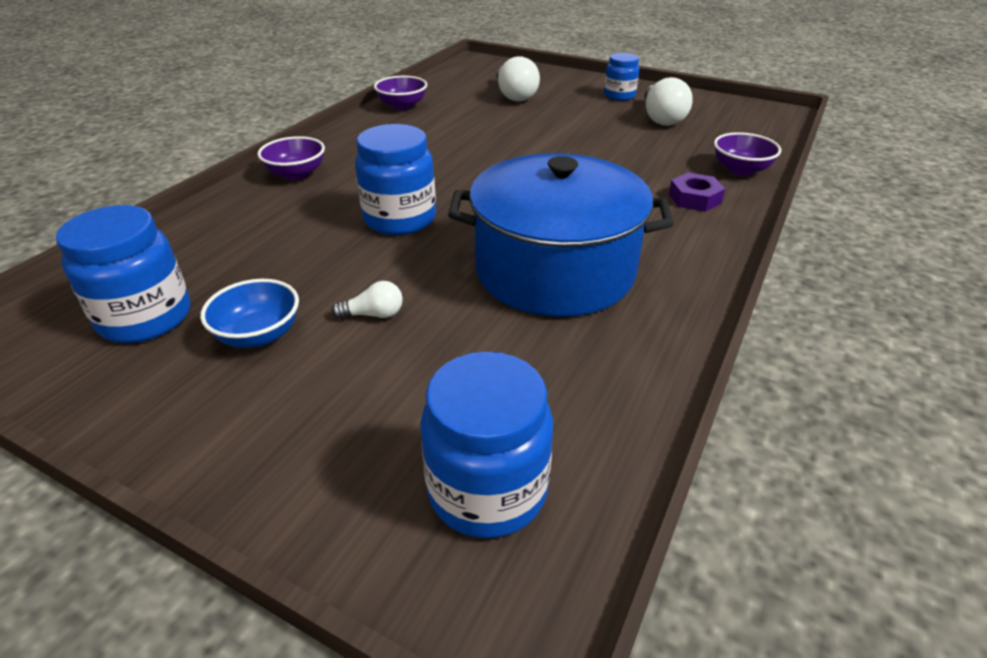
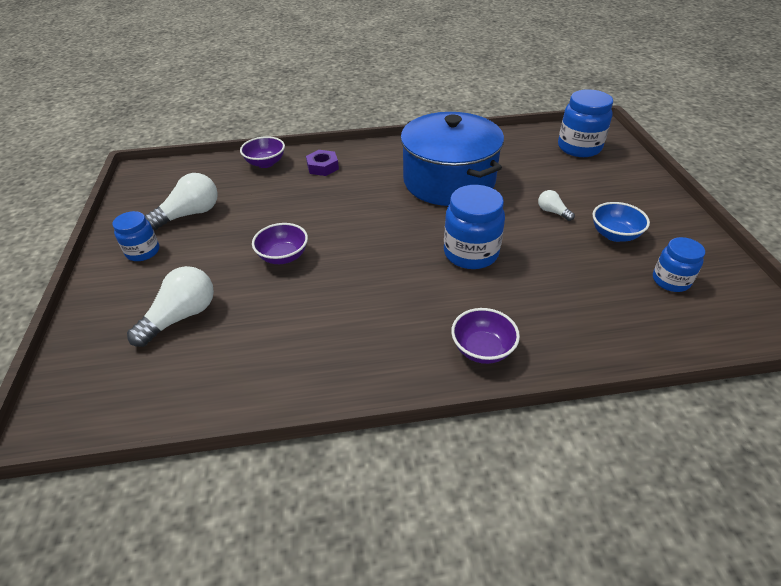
camera: 125 degrees left, 5 degrees up
(145, 318) = (670, 281): blue jar -> blue jar, size x0.62
(402, 106) = (272, 386): purple bowl -> purple bowl (283, 256)

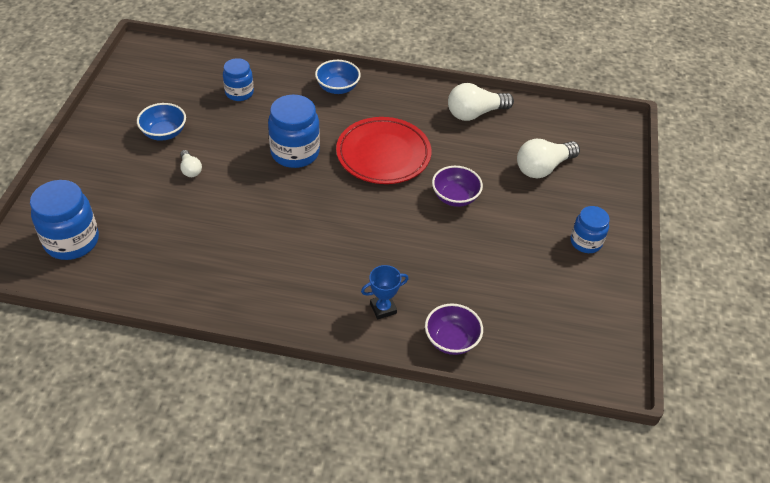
camera: 165 degrees left, 5 degrees up
(190, 214) = (543, 278): white light bulb -> white light bulb (475, 113)
(322, 167) = (383, 308): purple nut -> blue trophy
(376, 278) = (383, 155): none -> red plate
(449, 181) = (255, 238): blue pot -> none
(482, 349) = (337, 88): purple bowl -> blue bowl
(670, 281) = (169, 90): blue jar -> blue jar (239, 93)

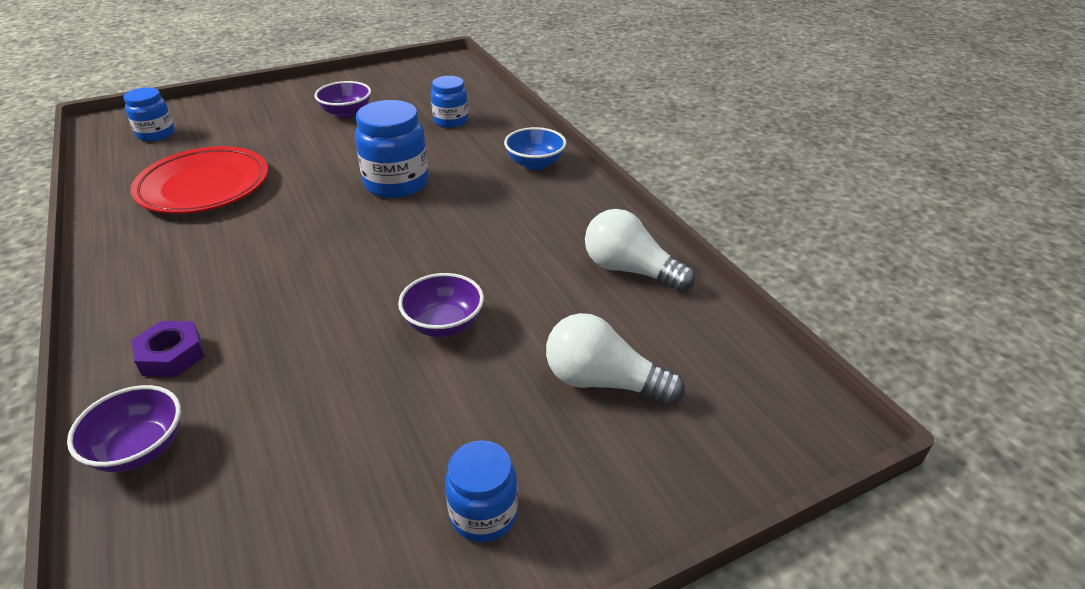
camera: 55 degrees right, 10 degrees down
(72, 241) = (156, 134): blue jar -> blue jar, size x0.62
(164, 133) = (346, 113): blue bowl -> purple bowl
(190, 169) = (308, 144): white light bulb -> none
(383, 155) = (460, 237): red plate -> red plate (204, 187)
(383, 308) = (171, 355): blue trophy -> purple nut

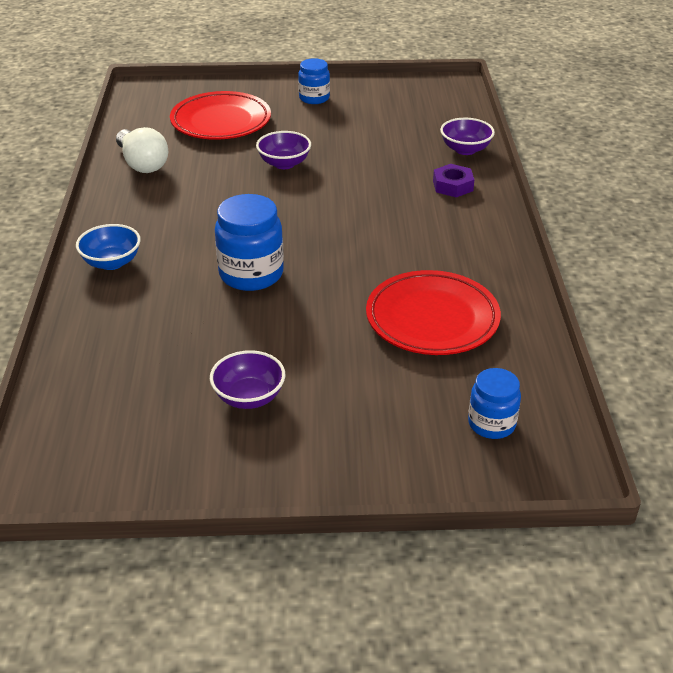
camera: 155 degrees left, 0 degrees up
(451, 121) = (139, 345): blue jar -> none
(603, 382) = (221, 122): white light bulb -> red plate

